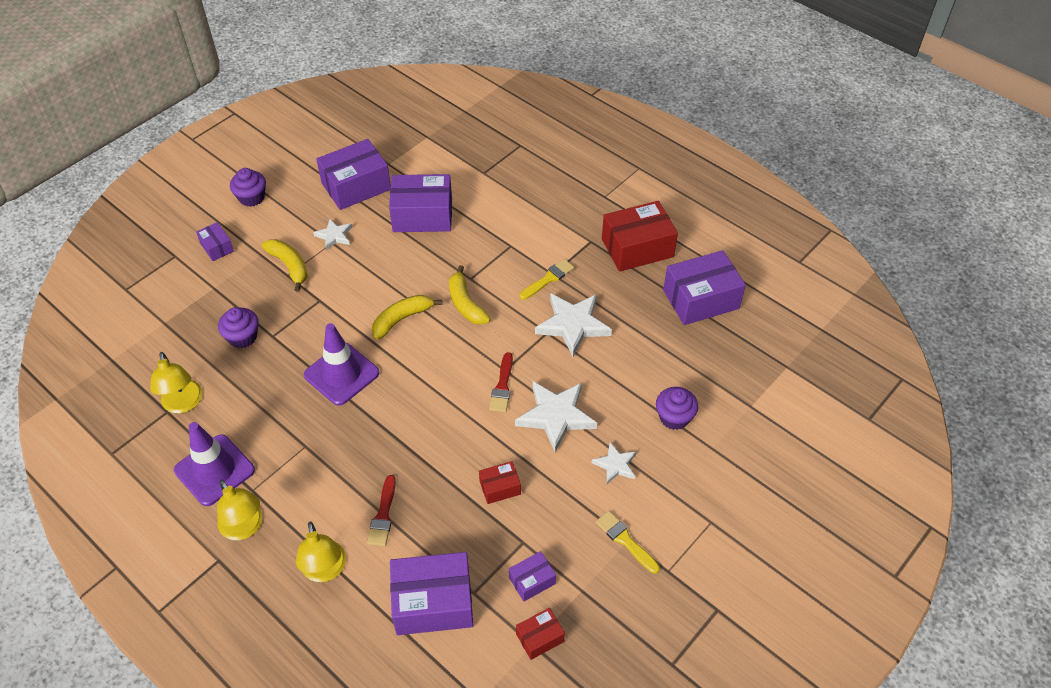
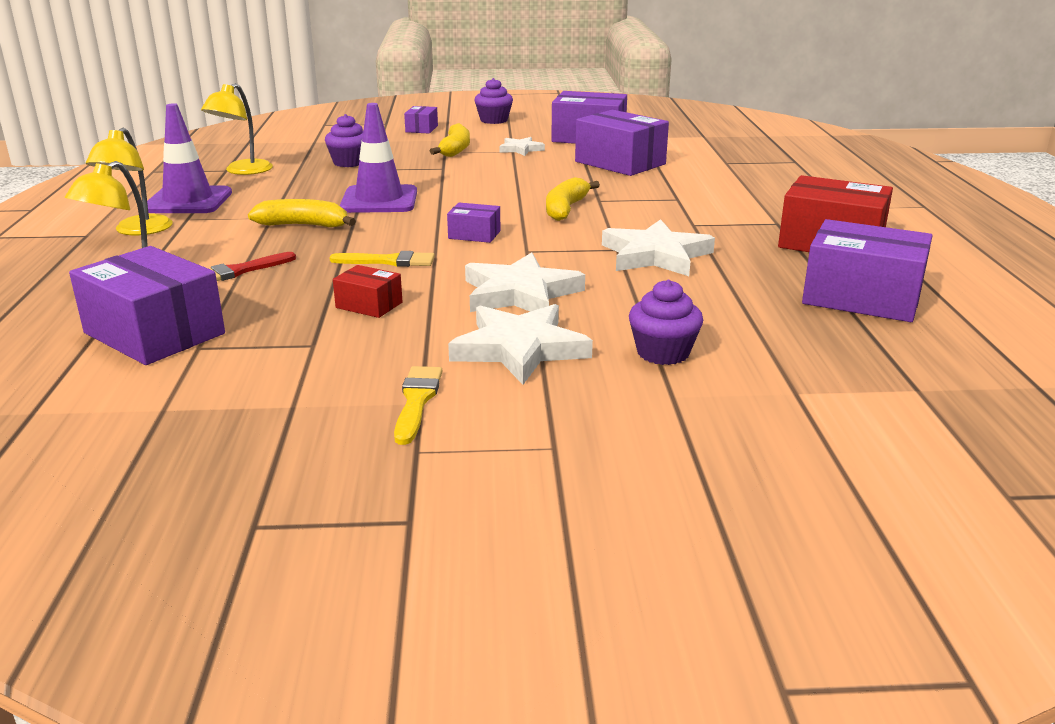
camera: 45 degrees right, 25 degrees down
(402, 319) = (489, 196): yellow banana -> yellow banana (304, 225)
(502, 386) = (503, 257): red brush -> none
(532, 581) = (262, 371): purple box -> purple box (474, 235)
(540, 637) = (179, 410): red box -> none
(548, 279) = (682, 225): yellow brush -> yellow brush (388, 261)
(615, 465) = (519, 349): white star -> white star, size x1.82

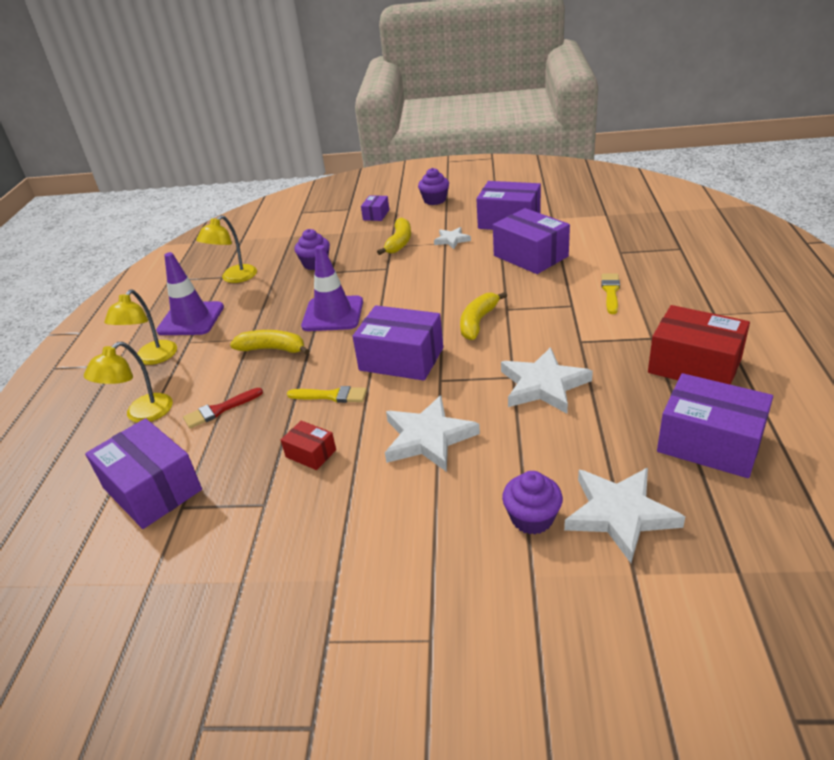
camera: 10 degrees right, 10 degrees up
(417, 401) = (333, 578): yellow brush -> yellow brush (610, 292)
(474, 235) = (401, 359): purple box -> purple box, size x2.01
(519, 349) = (419, 512): white star -> white star (619, 514)

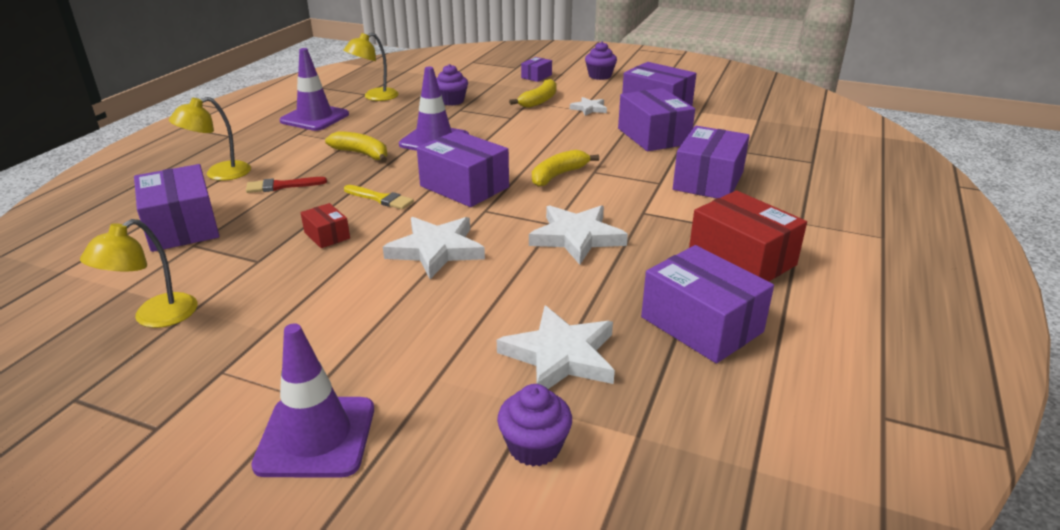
camera: 15 degrees right, 5 degrees down
(152, 358) = (260, 138): yellow lamp -> yellow lamp (155, 317)
(472, 677) = (316, 437): none -> purple traffic cone
(532, 518) = (475, 335): purple cupcake -> purple cupcake (534, 446)
(610, 292) = (708, 181): yellow brush -> purple box

